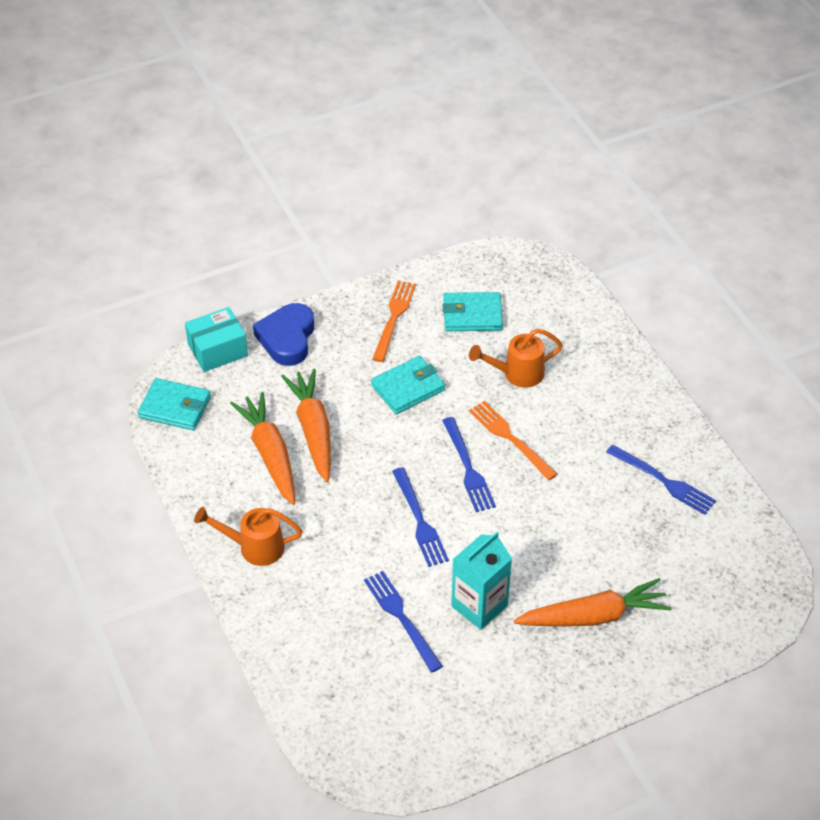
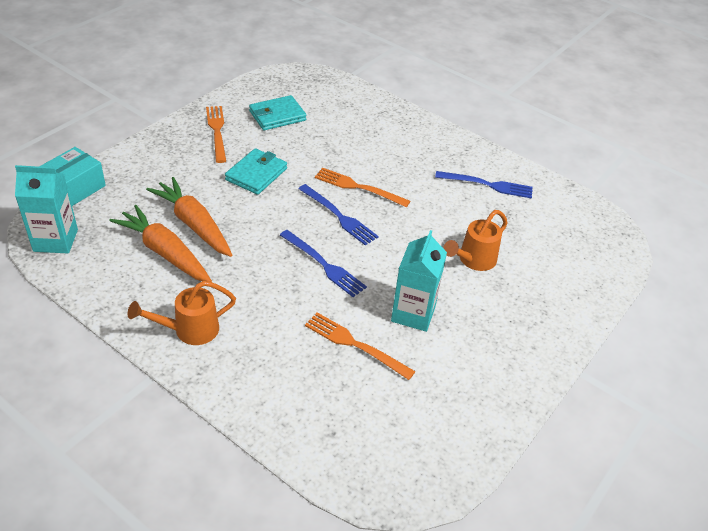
camera: 30 degrees left, 5 degrees down
(175, 407) = (55, 240): turquoise wallet -> turquoise carton
(287, 338) = (134, 165): blue heart -> none
(400, 617) = (354, 344): blue fork -> orange fork
(517, 373) = (335, 144): orange watering can -> orange watering can (473, 260)
(593, 616) = (505, 291): orange carrot -> none

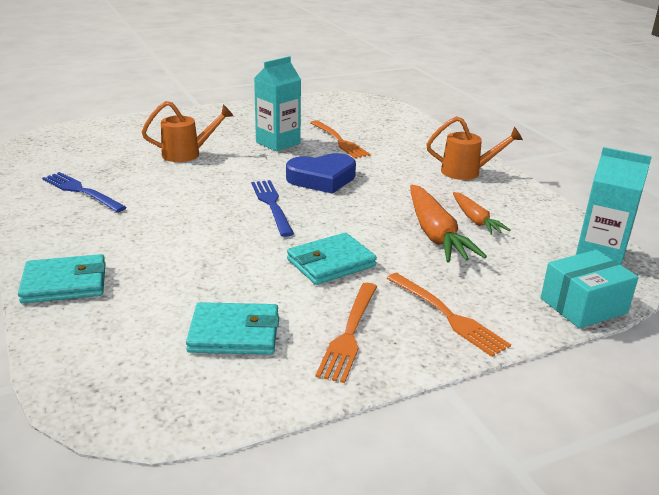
camera: 150 degrees left, 15 degrees down
(164, 252) = (475, 220): orange carrot -> orange carrot, size x0.60
(324, 265) = (322, 179): blue fork -> blue heart
(357, 187) = (223, 222): orange fork -> orange fork (448, 316)
(394, 117) = (65, 283): none -> turquoise wallet

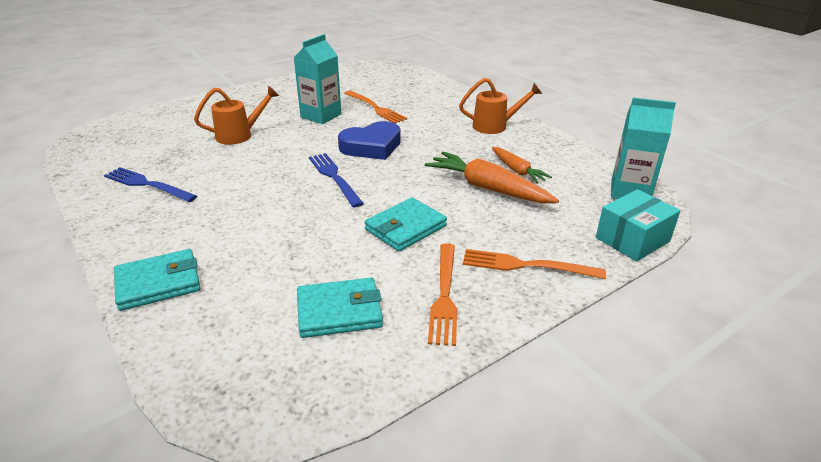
camera: 10 degrees left, 5 degrees up
(435, 234) = (488, 188): orange carrot -> orange carrot turned 150 degrees clockwise
(448, 316) = (525, 265): orange fork -> orange fork turned 150 degrees clockwise

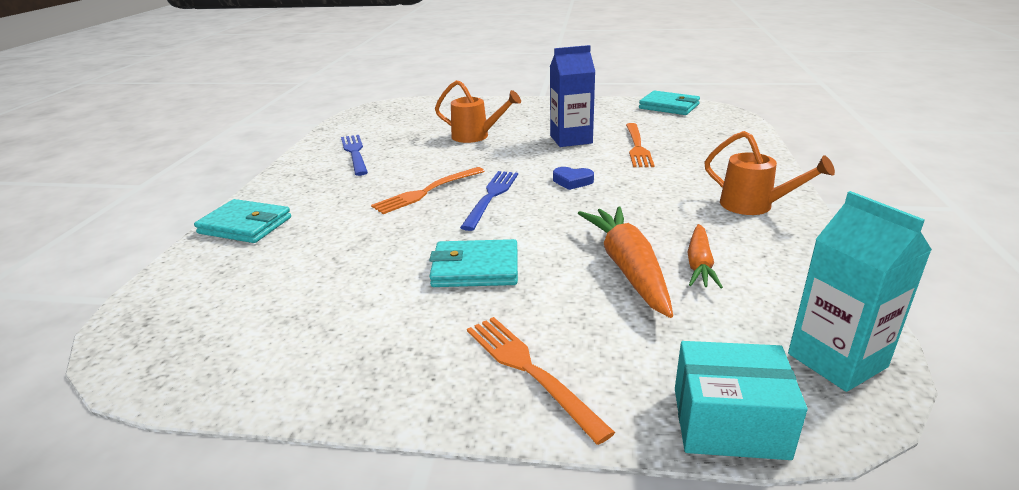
camera: 45 degrees right, 5 degrees down
(321, 116) = (571, 139): turquoise carton -> blue carton
(339, 311) = (302, 312): turquoise wallet -> turquoise wallet (669, 106)
(371, 146) = (572, 181): blue heart -> blue heart, size x0.52
(444, 296) = (398, 351): orange fork -> orange fork (426, 192)

